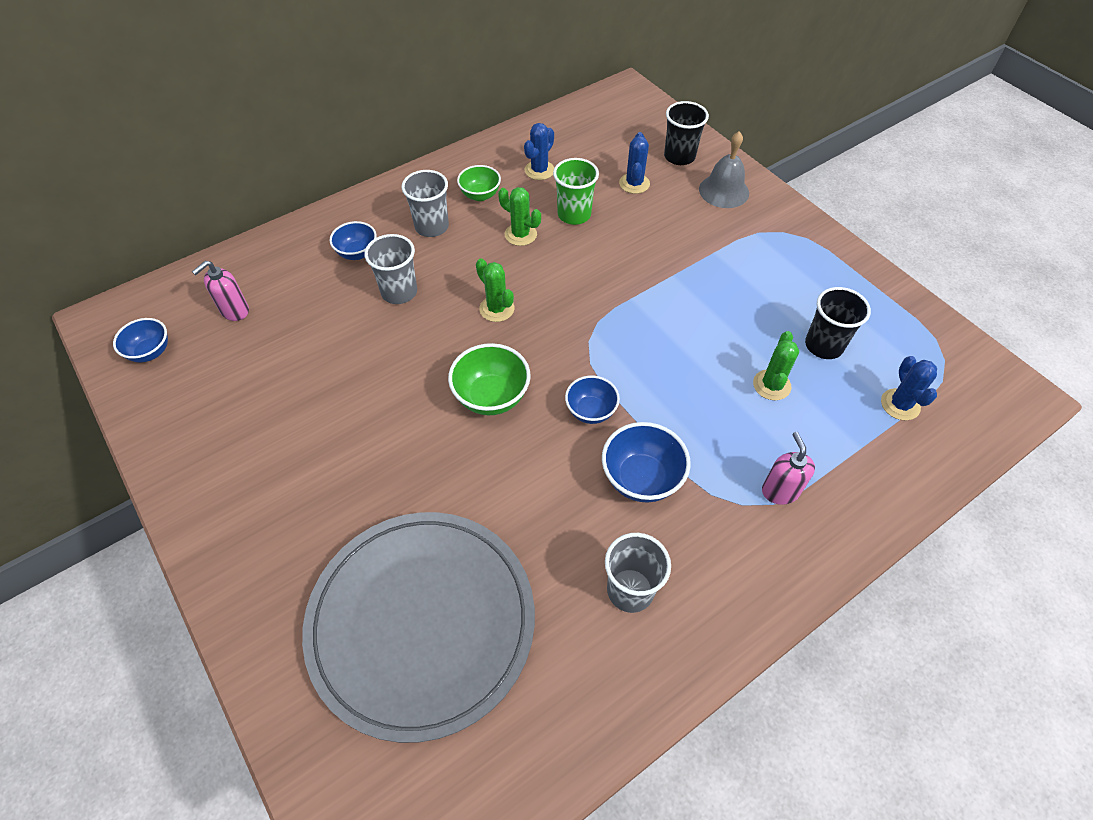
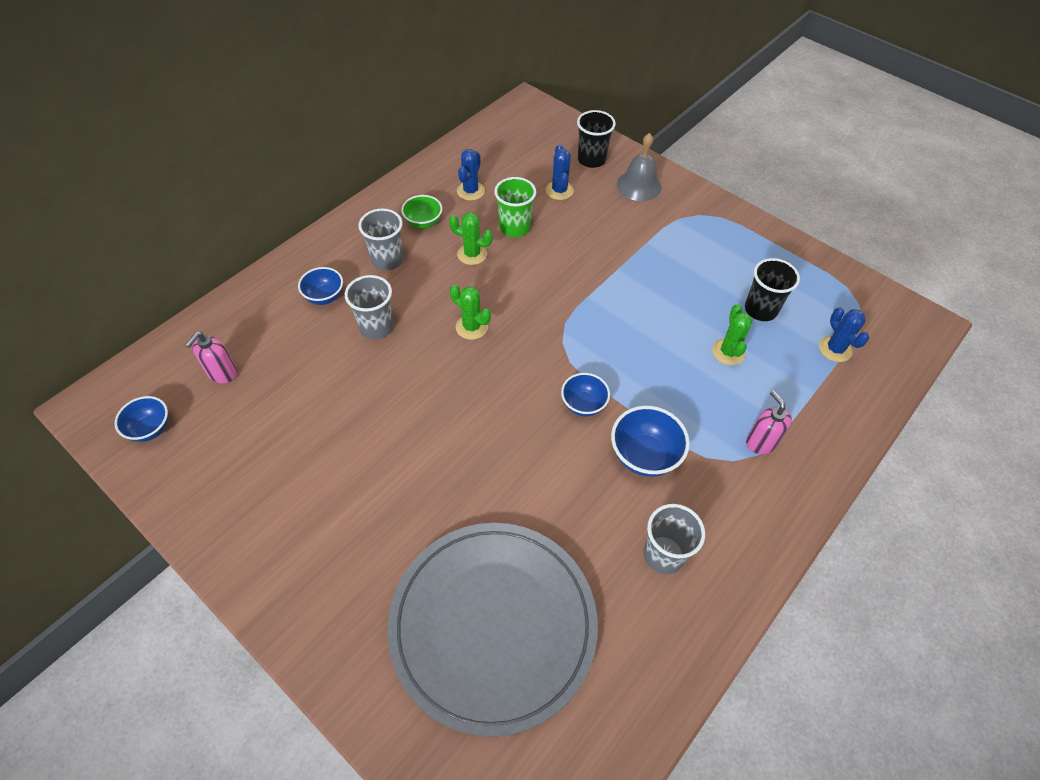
camera: 15 degrees left, 0 degrees up
(491, 397) = (492, 409): green bowl -> none

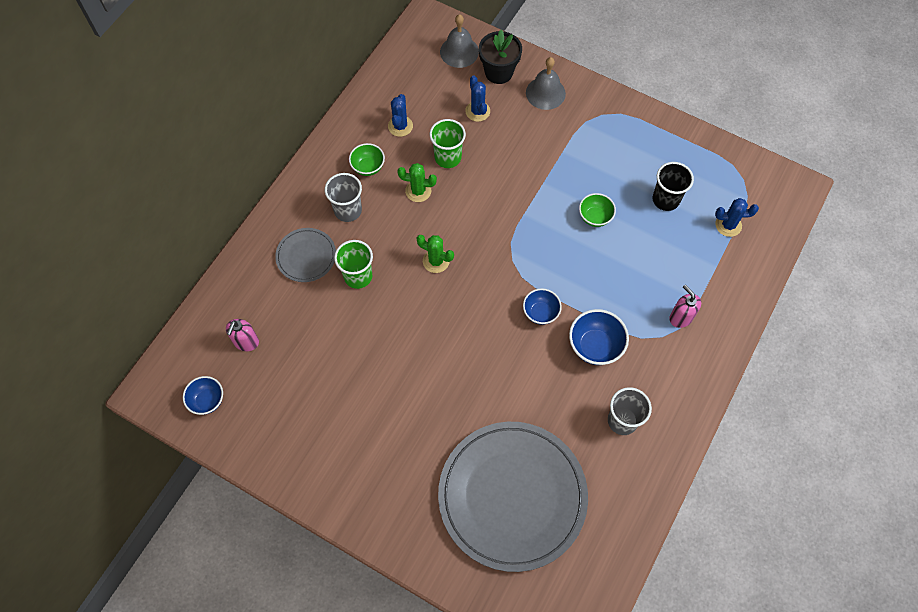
camera: 10 degrees left, 10 degrees up
(324, 297) = (306, 256): blue bowl -> grey plate
(376, 327) = (358, 276): grey cup -> green cup
(553, 136) = (459, 51): none -> grey bell
(591, 159) = (498, 72): black cup -> black flower pot
(671, 313) = (595, 217): none -> green bowl
(728, 352) = (645, 244): green cactus -> none
(835, 349) = (728, 225): blue cactus -> blue cactus turned 60 degrees counterclockwise

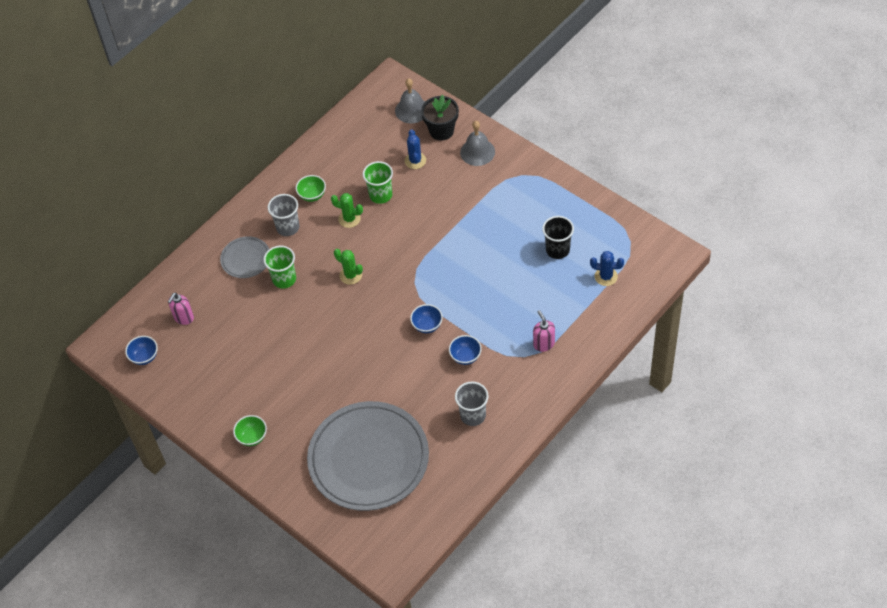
camera: 15 degrees right, 10 degrees down
(400, 126) = (347, 165): blue cactus -> none
(595, 217) = (493, 257): green bowl -> green bowl (252, 437)
(595, 346) = (465, 357): blue bowl -> blue bowl, size x0.66

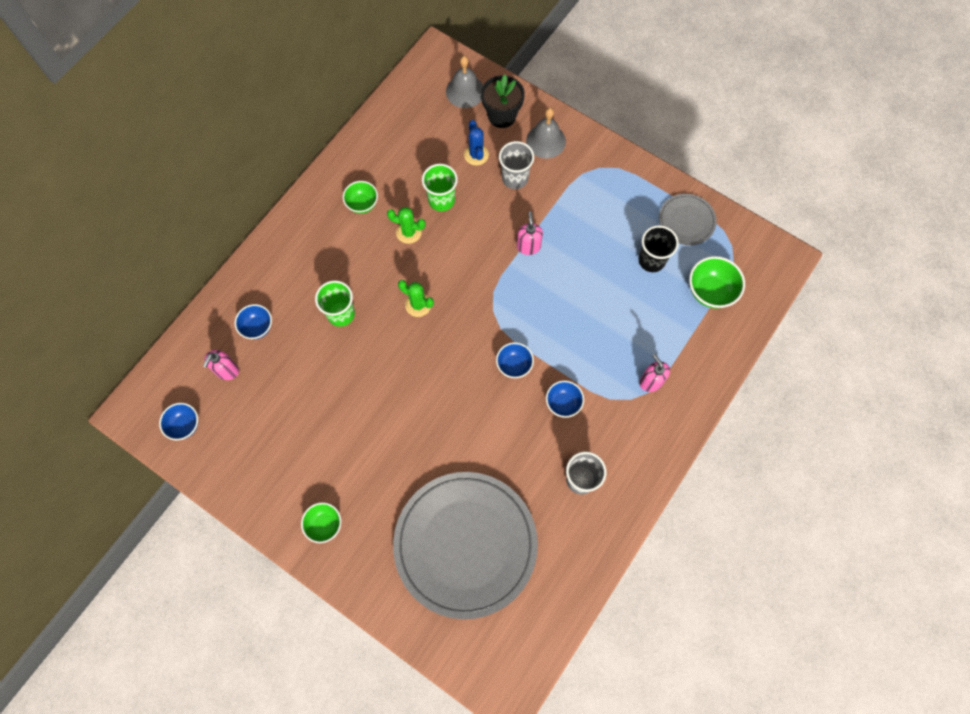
camera: 10 degrees left, 15 degrees up
(213, 286) = (257, 327): none -> blue bowl
(246, 259) = (293, 290): grey plate -> grey plate (686, 221)
(288, 227) = (338, 246): grey cup -> grey cup (515, 178)
(451, 234) = (528, 246): none -> pink soap dispenser
(606, 276) = (710, 291): blue cactus -> green bowl

